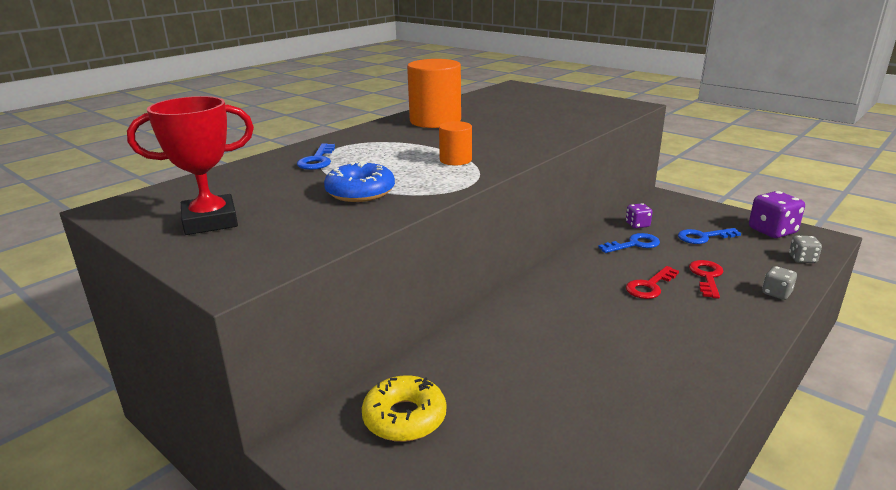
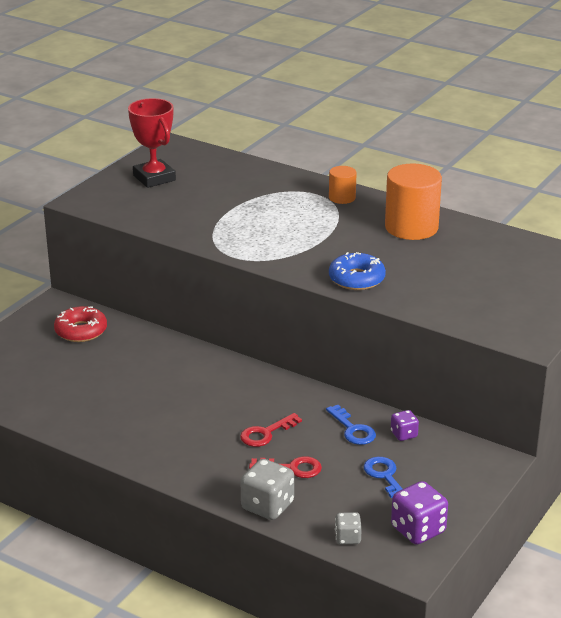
camera: 80 degrees right, 5 degrees up
(317, 160) = (278, 191): blue key -> none
(360, 192) = (212, 217): blue donut -> blue donut (356, 279)
(404, 417) = (81, 331): yellow donut -> red donut
(455, 160) = (293, 247): orange cylinder -> orange cylinder (342, 198)
(650, 286) = (266, 433): red key -> red key turned 75 degrees counterclockwise
(776, 293) = (267, 506): grey dice -> grey dice, size x1.77

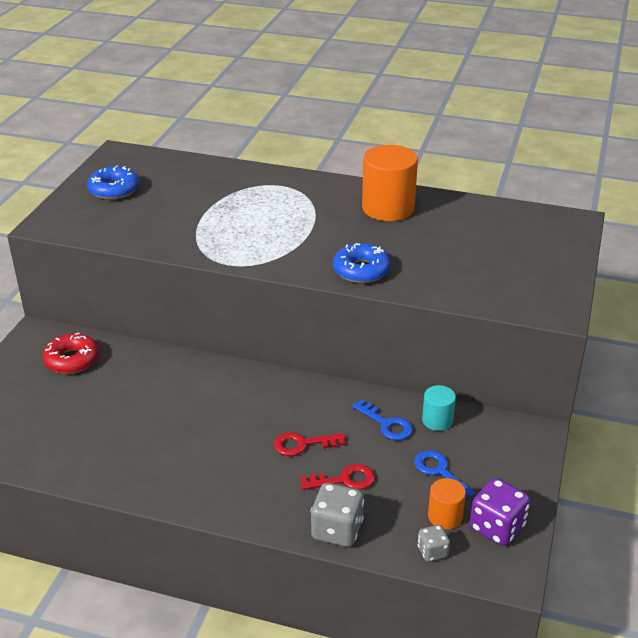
camera: 15 degrees left, 5 degrees up
(154, 178) = (114, 190): red trophy -> blue donut
(266, 433) = (303, 444): red key -> red key turned 45 degrees clockwise
(342, 198) = (308, 186): orange cylinder -> orange cylinder (445, 516)
(404, 434) = (437, 420): purple dice -> turquoise cylinder

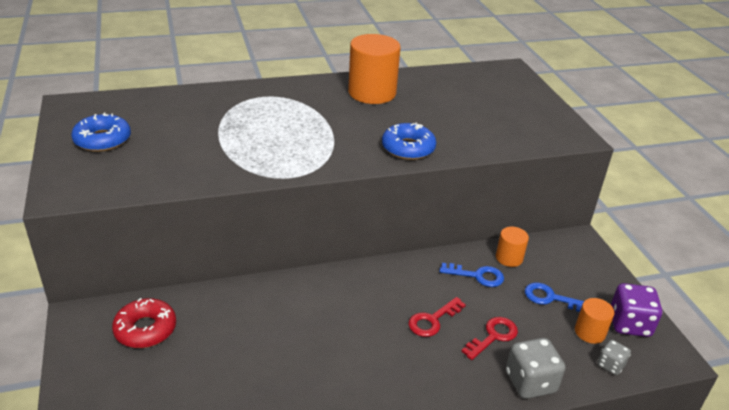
camera: 35 degrees left, 0 degrees up
(437, 420) = (509, 258): turquoise cylinder -> orange cylinder

